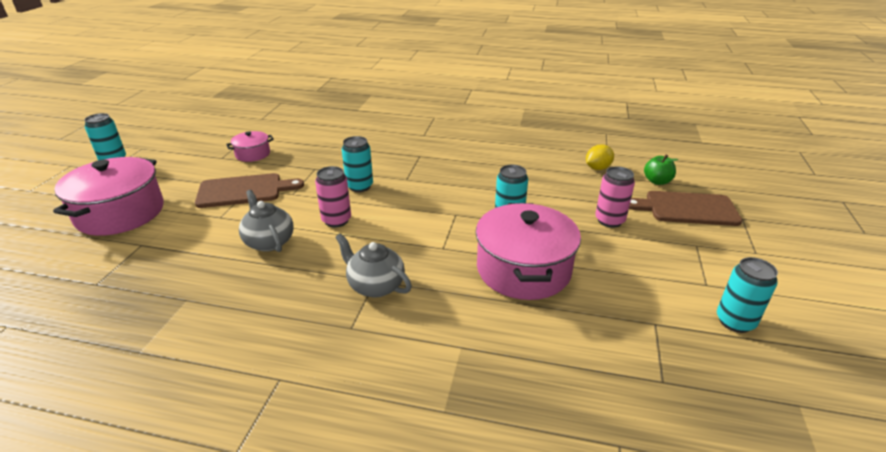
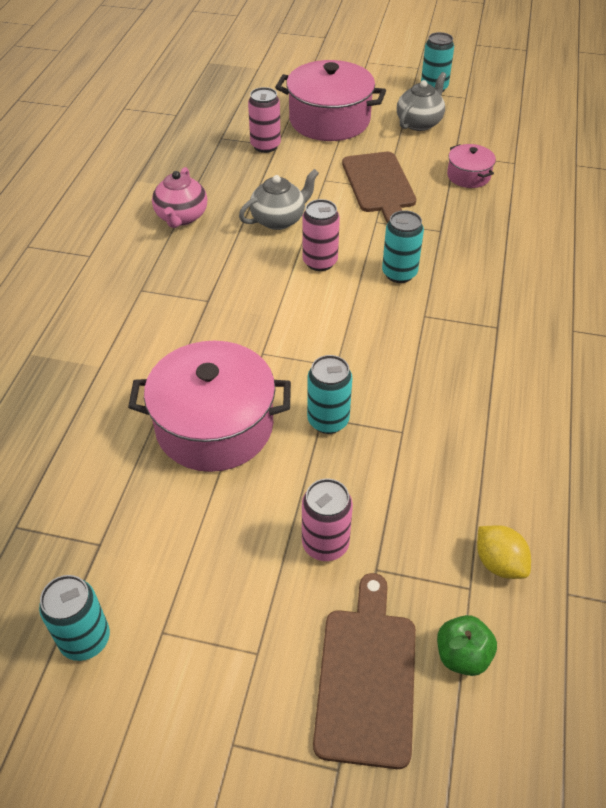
camera: 90 degrees right, 15 degrees up
(137, 252) = (265, 146): none -> pink can
(236, 306) = (181, 217): none -> pink teapot
(375, 286) = (199, 301): grey teapot -> grey teapot (419, 123)

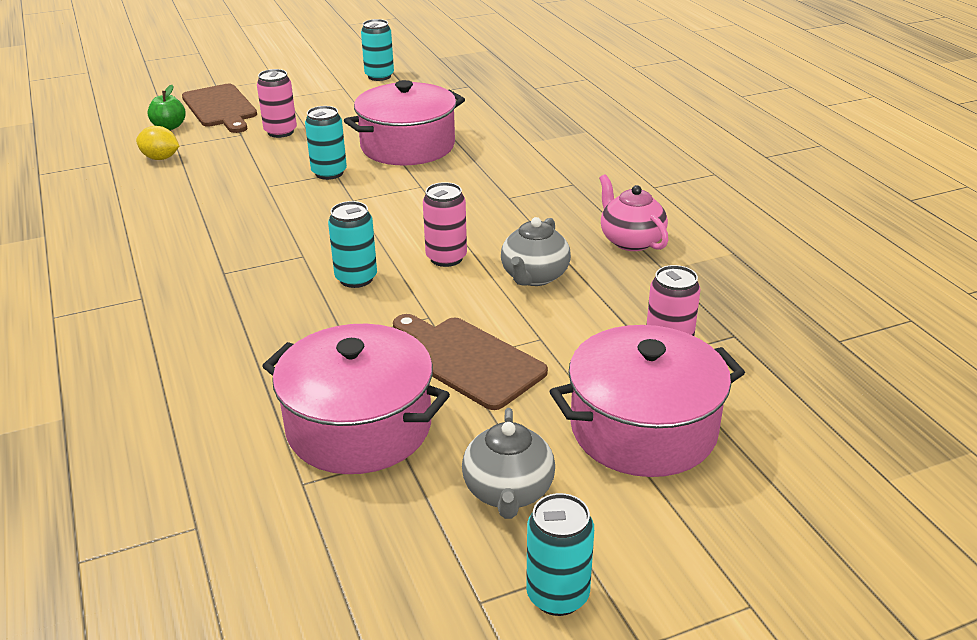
camera: 145 degrees right, 15 degrees down
(468, 176) = (359, 426): pink pot -> pink pot, size x2.02

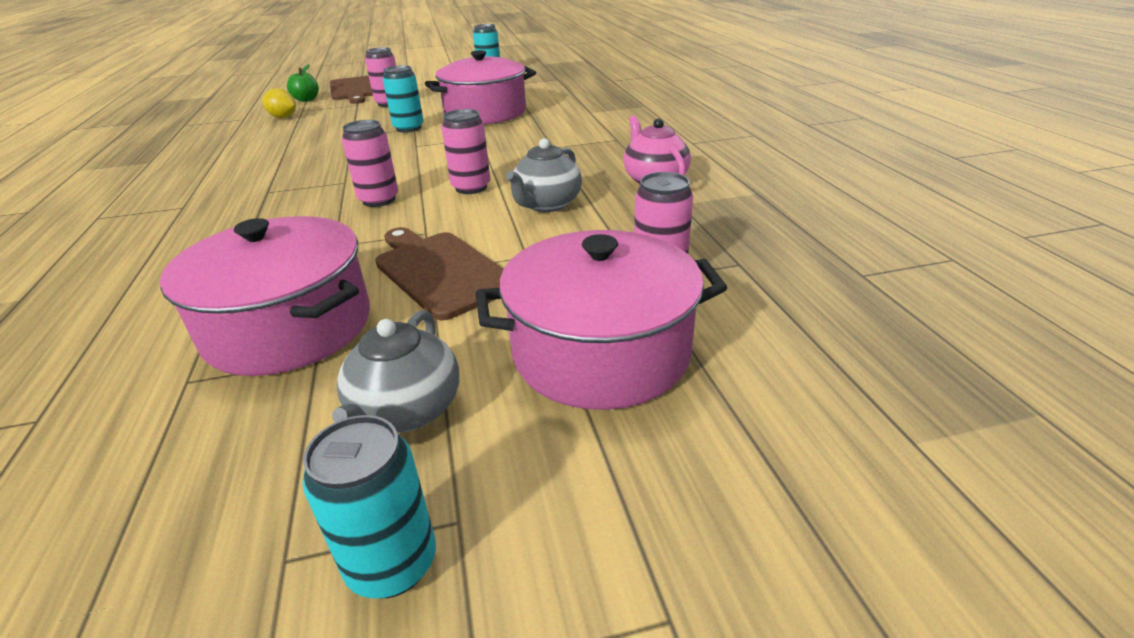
camera: 10 degrees right, 0 degrees up
(356, 278) = (379, 200): turquoise can -> pink can

